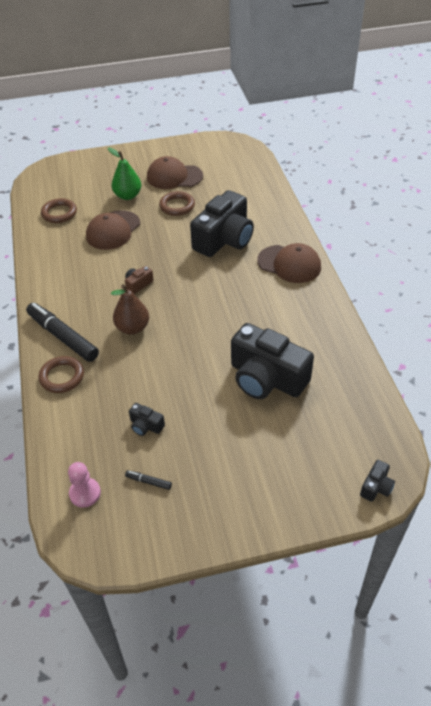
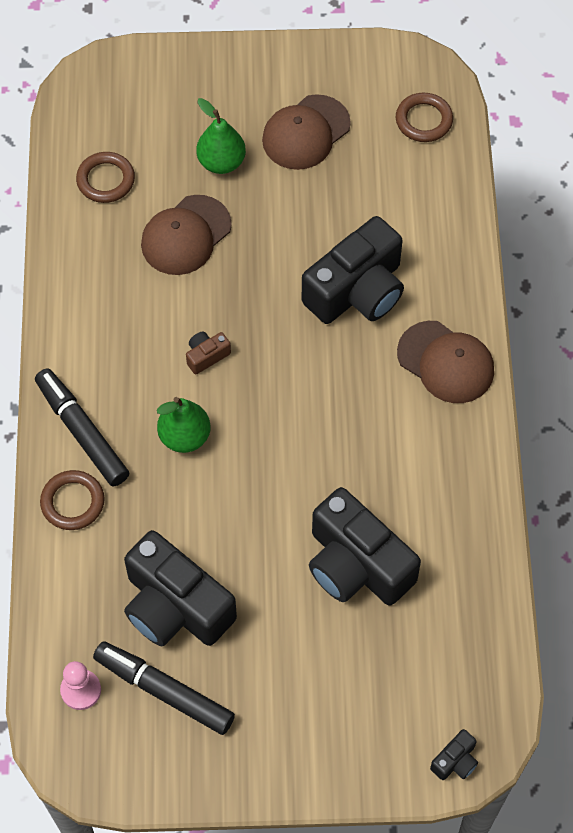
camera: 10 degrees right, 15 degrees up
(132, 328) = (184, 437): brown pear -> green pear
(146, 426) = (175, 606): black camera -> black camera, size x2.42
(148, 481) = (164, 691): black marker -> black marker, size x2.44
(174, 177) = (306, 132): brown cap -> brown cap turned 60 degrees counterclockwise
(177, 206) = (297, 202): brown ring -> brown ring (424, 120)

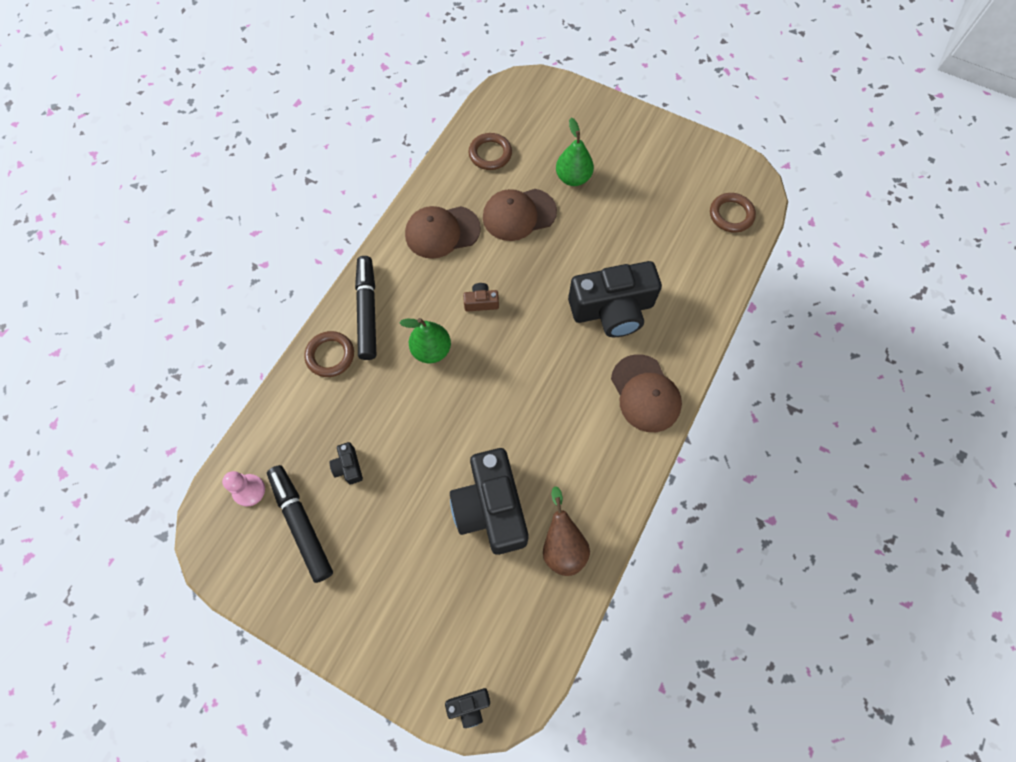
camera: 30 degrees right, 5 degrees up
(175, 606) = (348, 467): black camera -> black camera, size x0.41
(306, 132) = (642, 185): brown cap -> brown cap (442, 232)
(453, 560) = (562, 545): none -> brown pear

